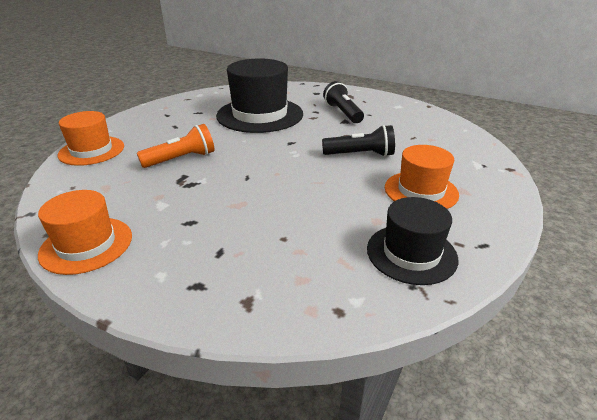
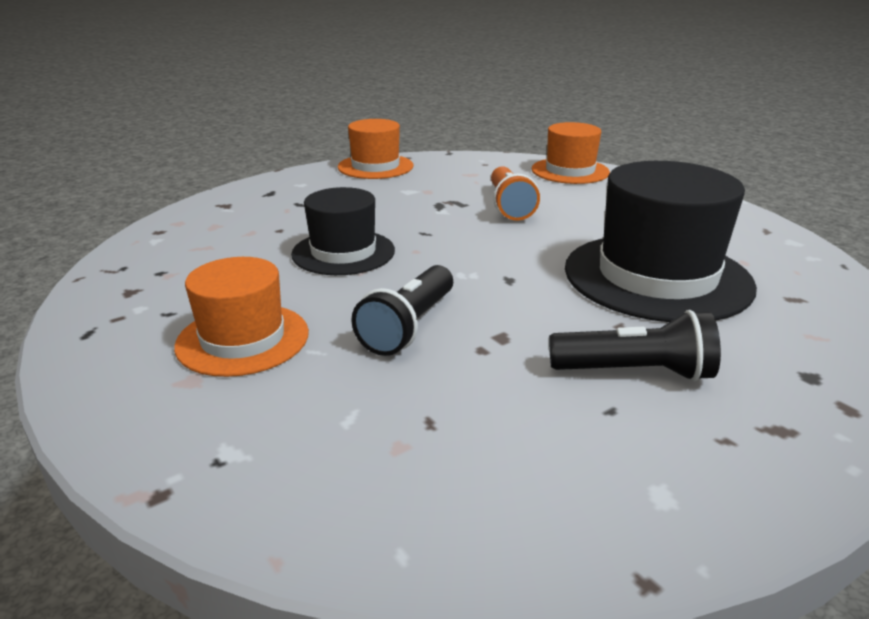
camera: 115 degrees right, 5 degrees down
(411, 253) = (156, 282): black hat -> black hat (343, 252)

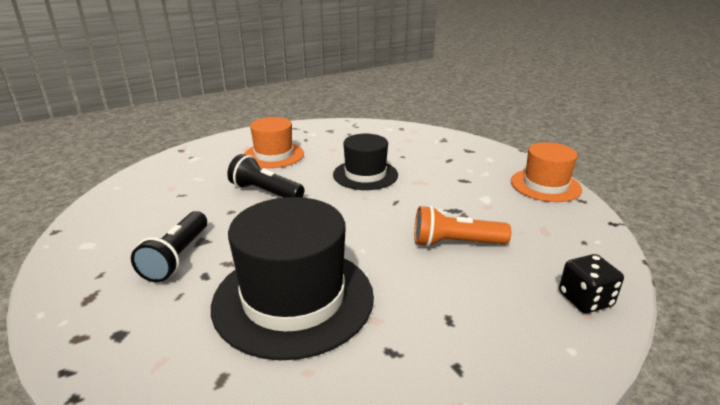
camera: 95 degrees right, 0 degrees up
(570, 171) = (585, 299): orange hat -> black dice

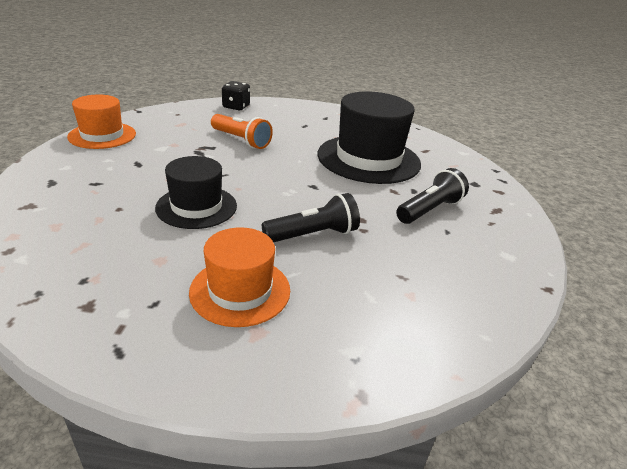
camera: 145 degrees left, 5 degrees up
(265, 192) = (313, 235): black flashlight -> black flashlight turned 90 degrees counterclockwise

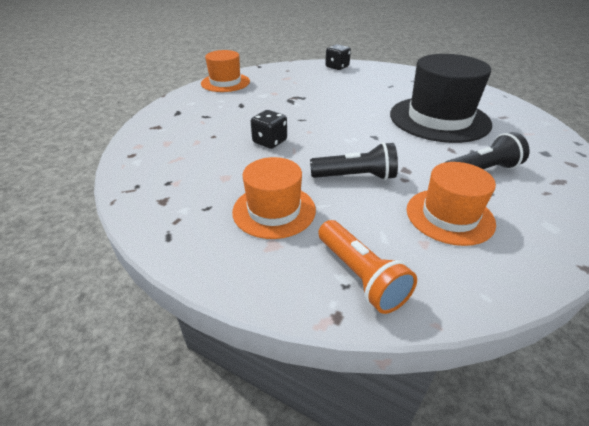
camera: 25 degrees right, 5 degrees up
(196, 207) = (269, 142): black hat -> black dice
(241, 140) = (329, 94): orange flashlight -> orange flashlight (360, 276)
(421, 261) = (449, 216): none -> orange hat

